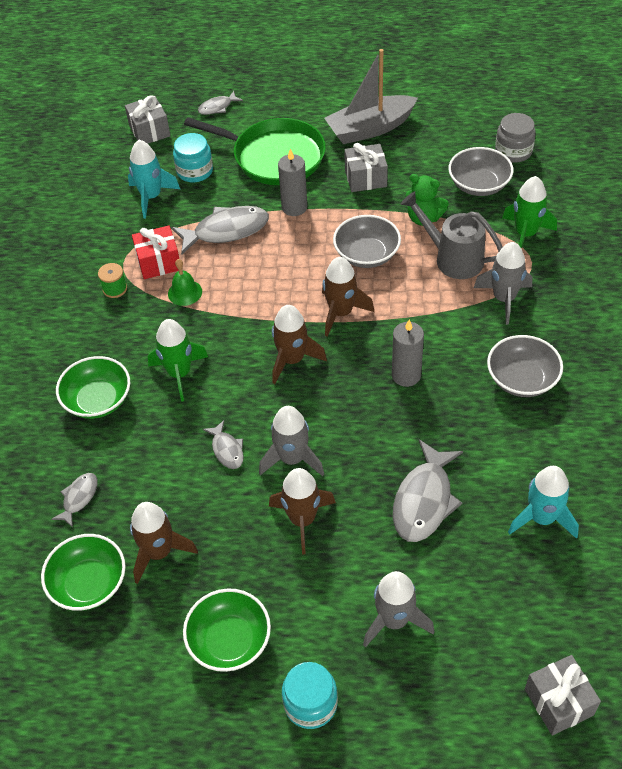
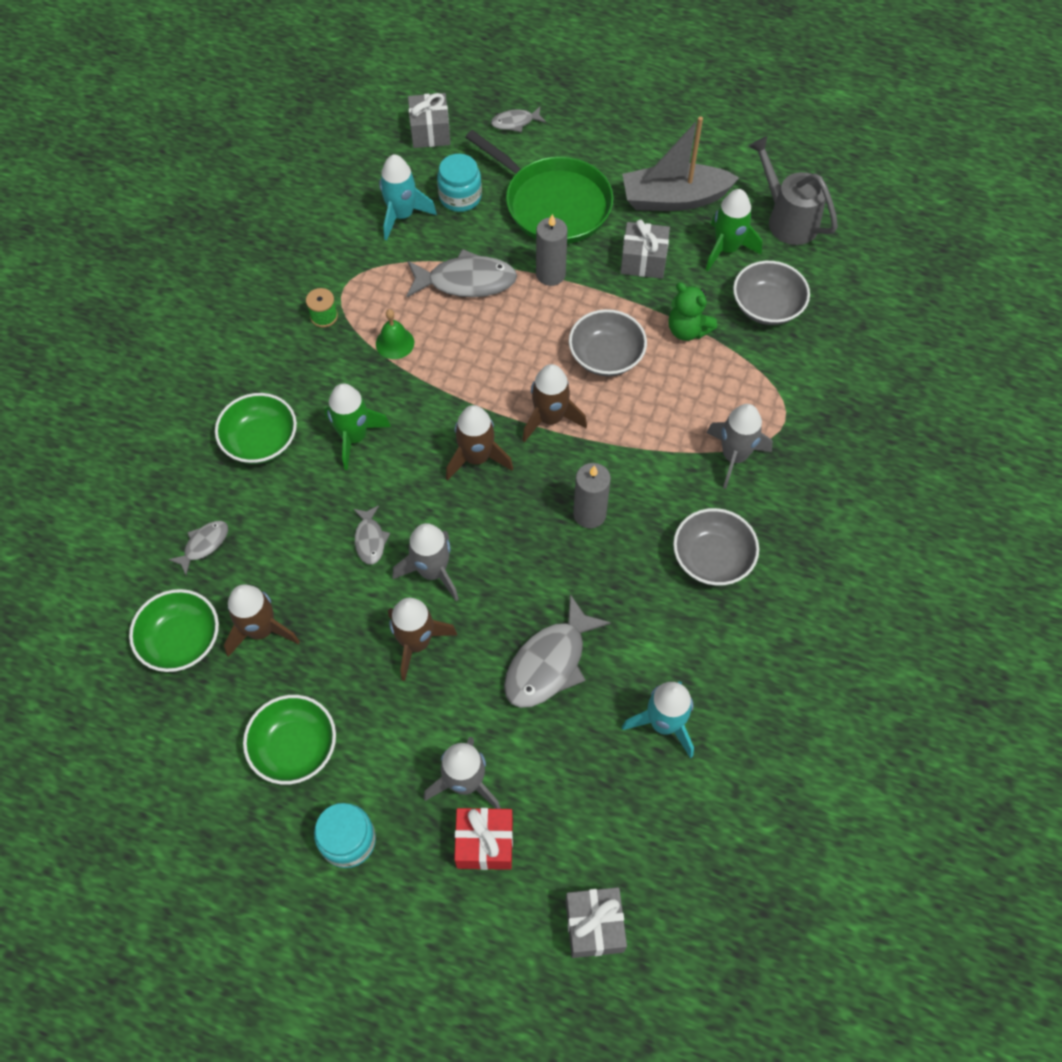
camera: 15 degrees right, 10 degrees up
(159, 262) = (381, 298): red gift -> red gift (484, 843)
(452, 258) = (698, 389): grey watering can -> grey watering can (787, 219)
(513, 151) = (825, 275): grey jar -> none
(525, 234) = (793, 384): green rocket -> green rocket (726, 249)

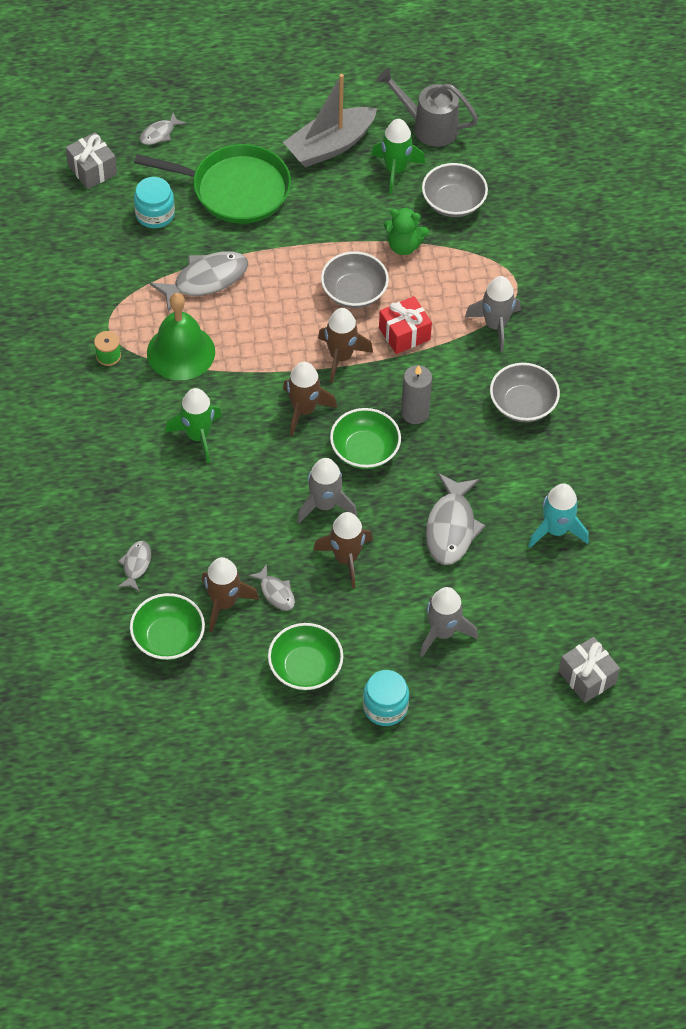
camera: 30 degrees left, 5 degrees down
(261, 441) = (126, 471): green bowl -> green bowl (365, 450)
(370, 540) = (262, 504): grey fish -> grey fish (276, 592)
(395, 343) = (181, 352): green bell -> green bell, size x1.97
(402, 215) = (116, 249): turquoise rocket -> none
(484, 843) = (481, 663): red gift -> red gift (404, 334)
(550, 274) = (270, 246): grey candle -> none
(643, 260) = (336, 205): grey gift -> none

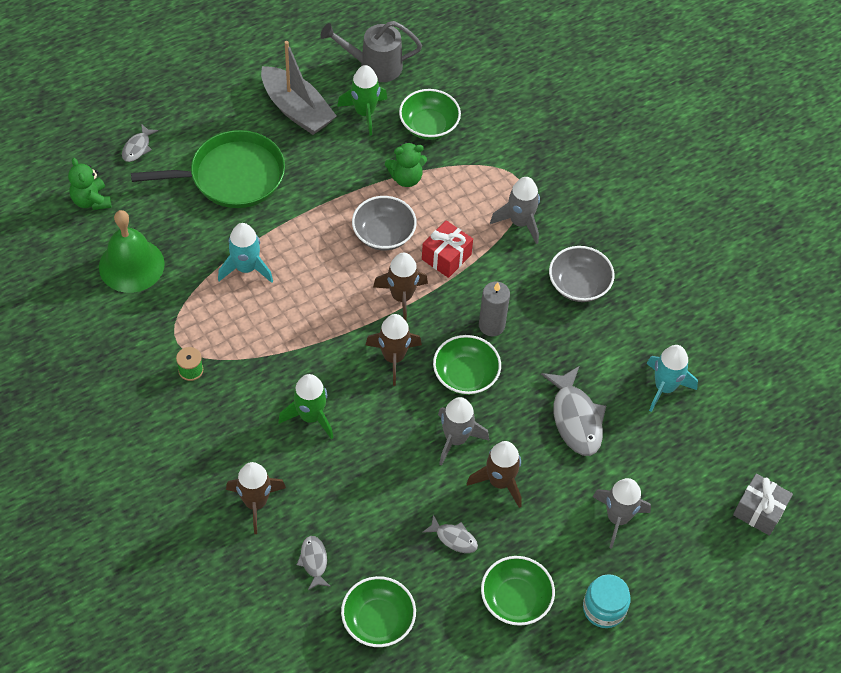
camera: 25 degrees left, 0 degrees up
(92, 170) = (91, 201): grey gift -> green teddy bear
(155, 214) = (169, 223): turquoise jar -> none
(181, 352) = (256, 343): green bell -> green bell (131, 265)
(206, 280) = (246, 268): grey fish -> turquoise rocket
(224, 603) = (412, 567): brown rocket -> brown rocket (256, 503)
(330, 146) = (297, 110): grey boat -> grey boat turned 75 degrees counterclockwise
(453, 202) = (429, 125): grey bowl -> green bowl

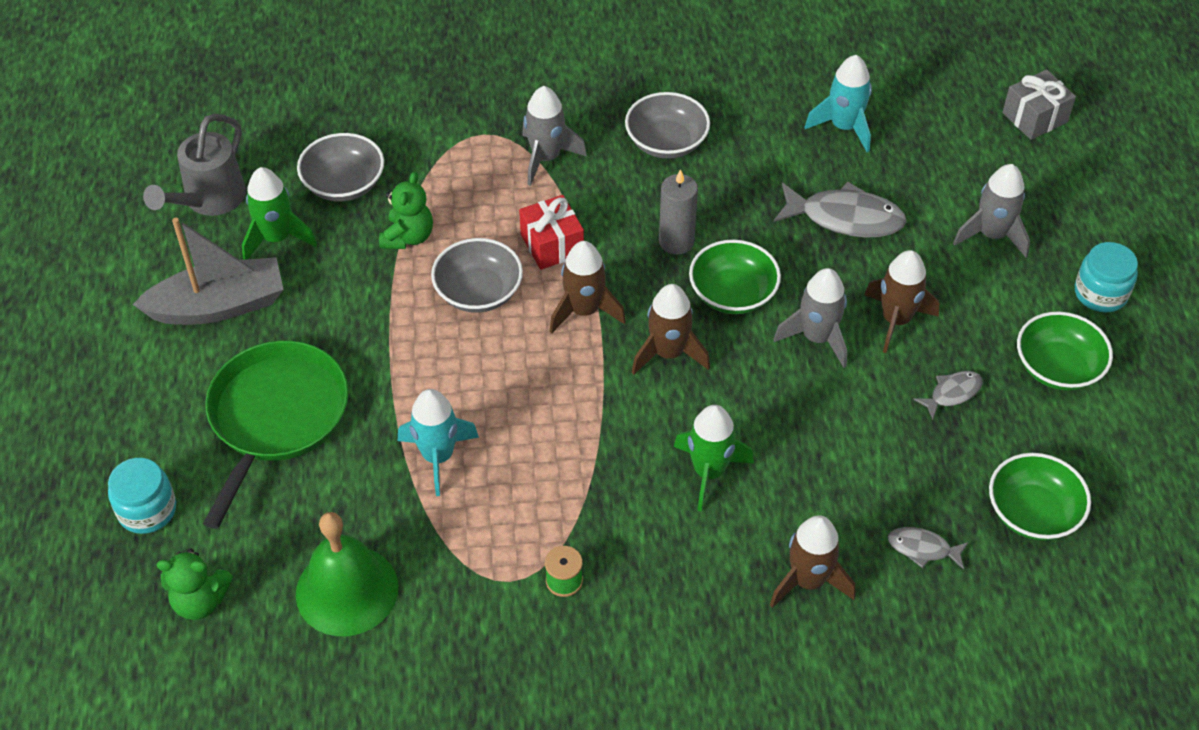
camera: 60 degrees left, 5 degrees down
(137, 147) = (147, 510): grey fish -> turquoise jar
(429, 125) = (344, 184): green bowl -> grey bowl

